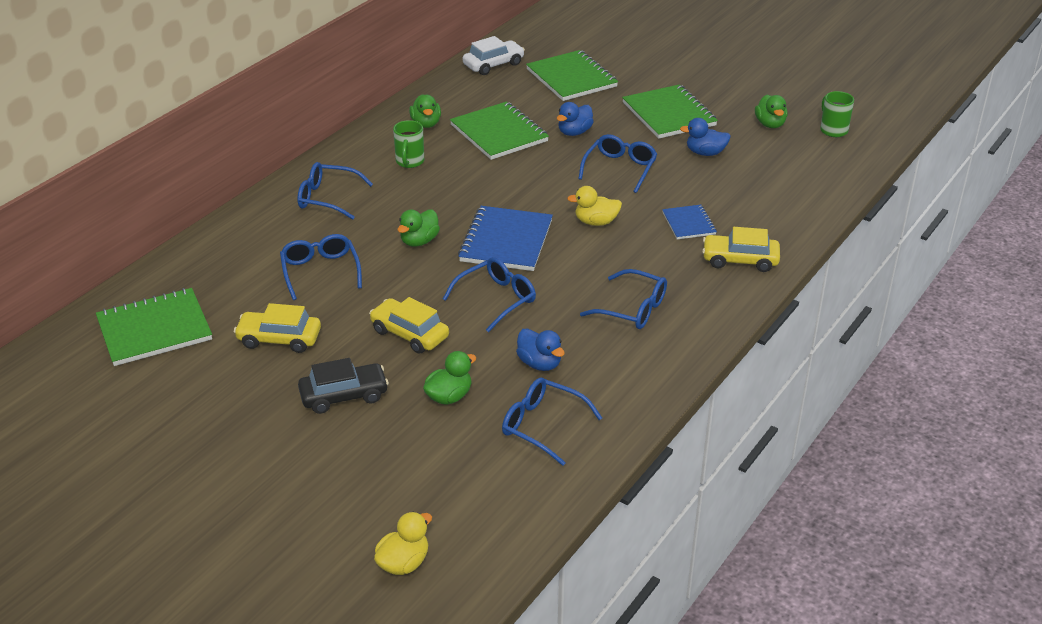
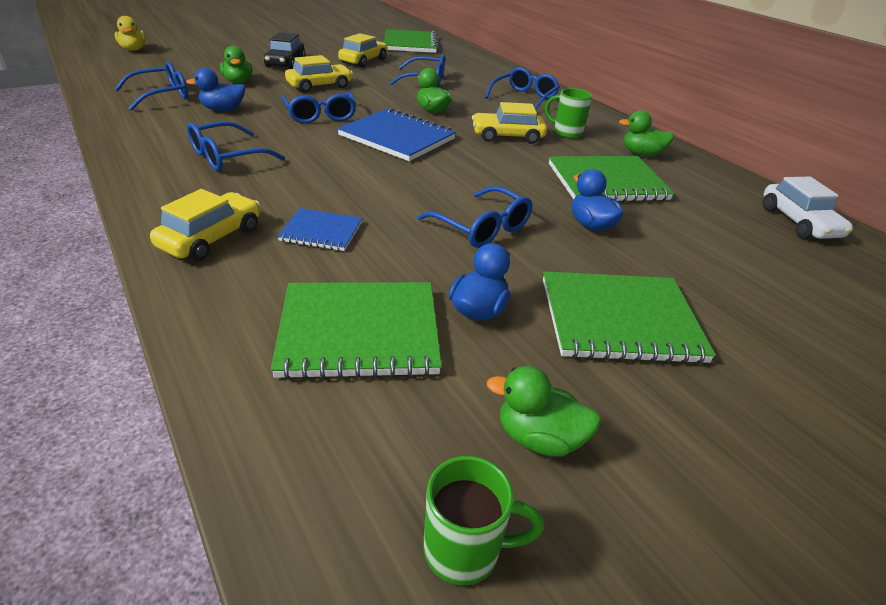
camera: 110 degrees right, 0 degrees up
(448, 188) = (507, 136): none -> yellow car
(571, 78) = (758, 268): green notebook -> green notebook (359, 332)
(596, 222) = (384, 181): yellow duck -> none

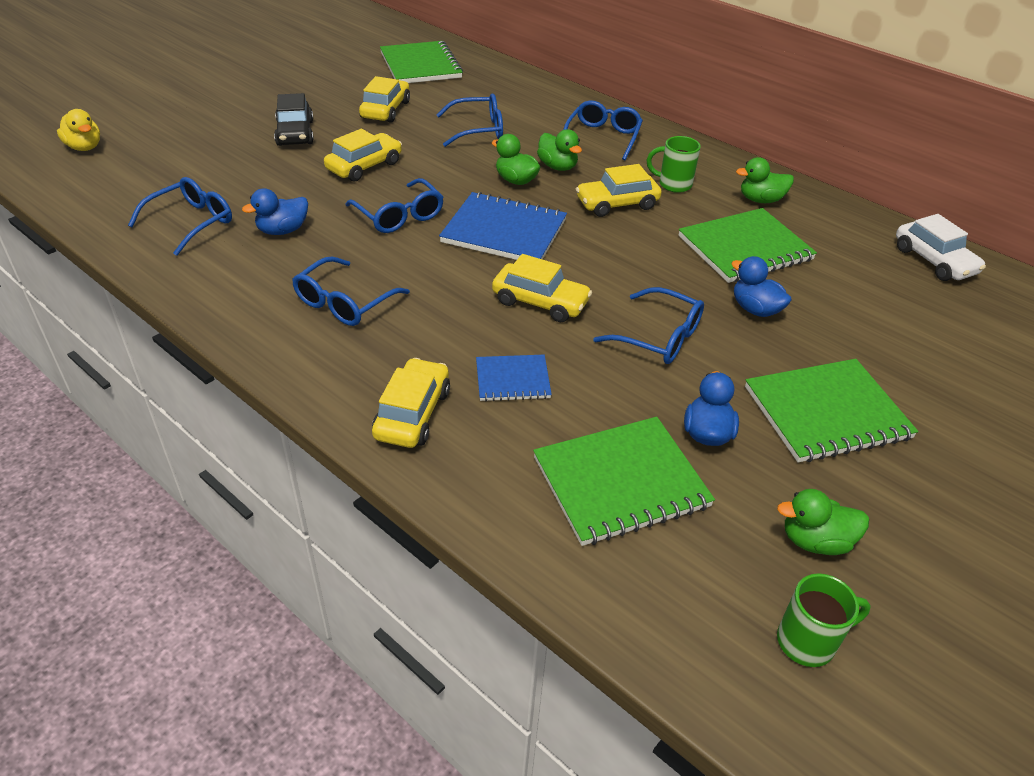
camera: 15 degrees left, 5 degrees up
(238, 82) = (264, 179): green duck -> green duck (557, 167)
(391, 185) = (540, 302): none -> yellow car

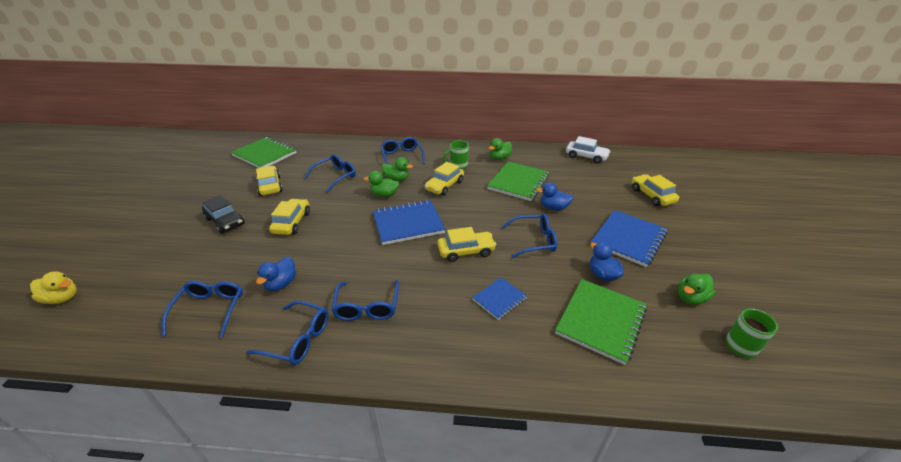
camera: 35 degrees left, 5 degrees down
(399, 216) = (343, 241): blue glasses -> blue glasses (298, 339)
(412, 414) = (474, 349): yellow car -> yellow car (652, 196)
(826, 413) = (628, 239): green notebook -> blue notebook

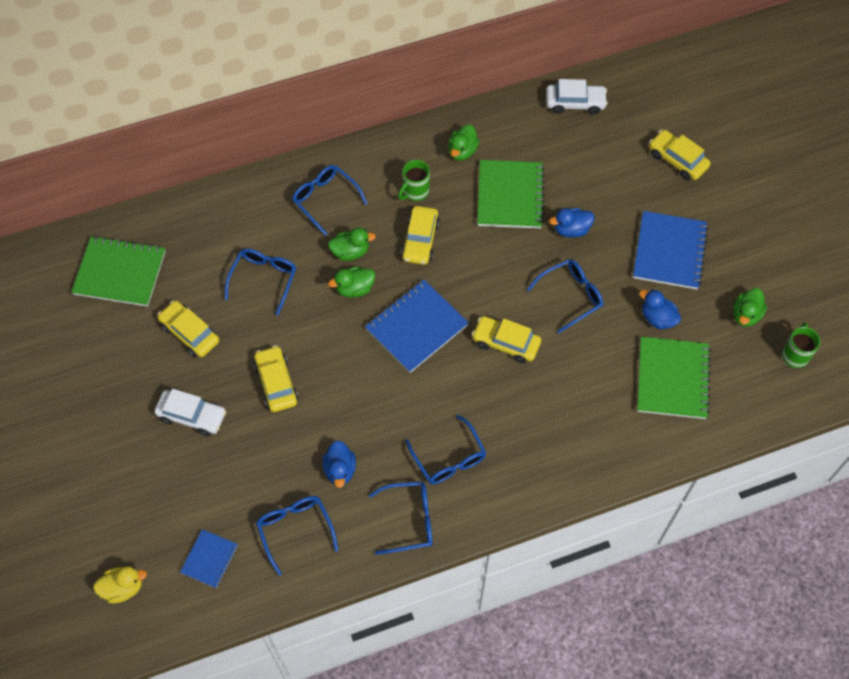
camera: 25 degrees left, 25 degrees up
(225, 221) = (192, 416): black car -> white car
(466, 251) = (506, 343): yellow car -> yellow car turned 120 degrees counterclockwise
(499, 299) = (570, 393): blue notebook -> blue notebook (209, 559)

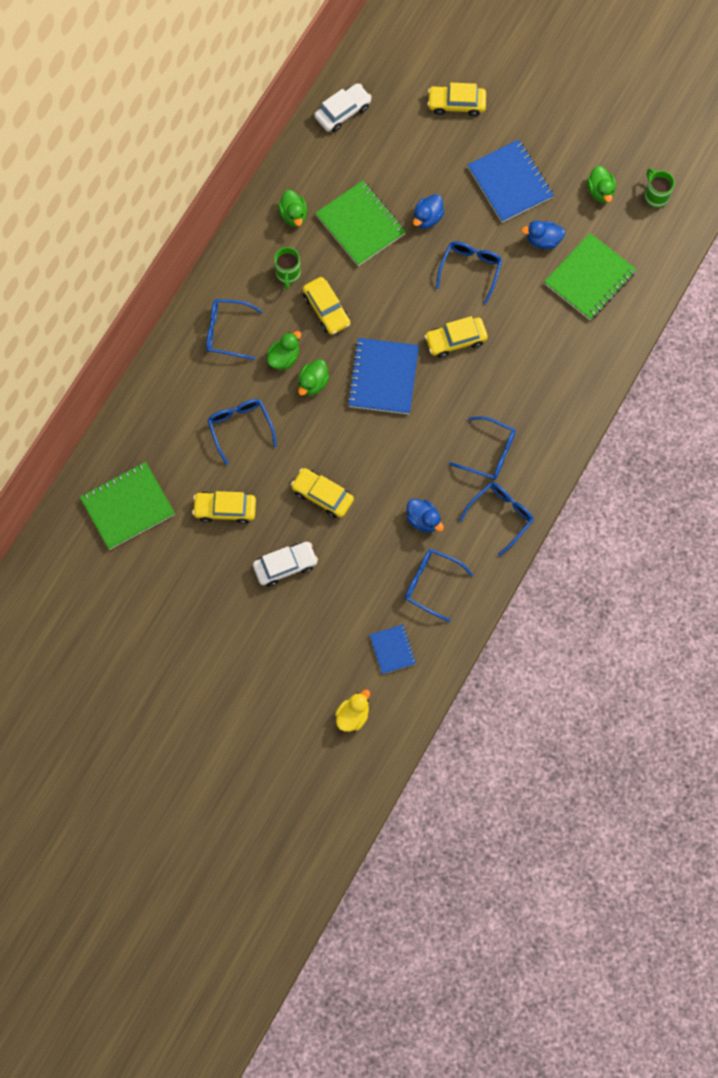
camera: 40 degrees left, 10 degrees up
(672, 379) = (589, 278): green notebook -> green notebook turned 75 degrees clockwise

